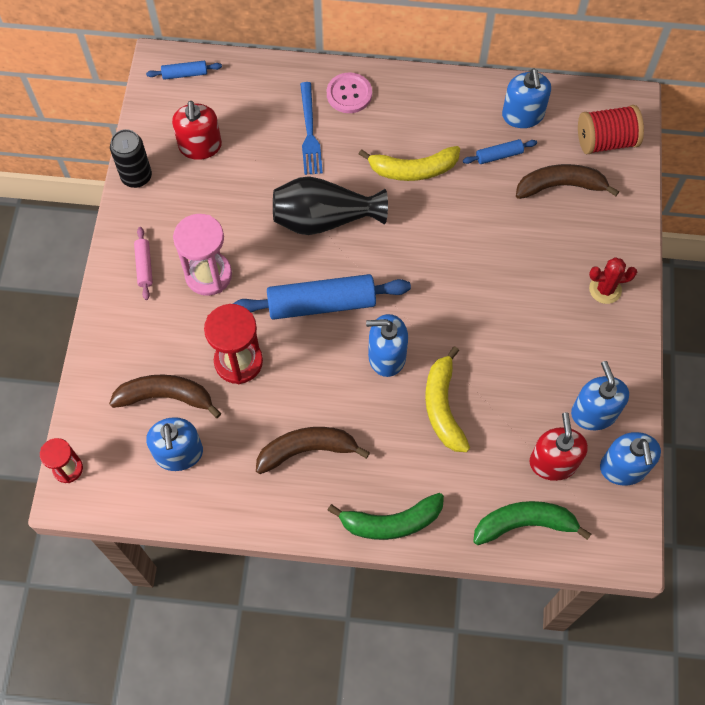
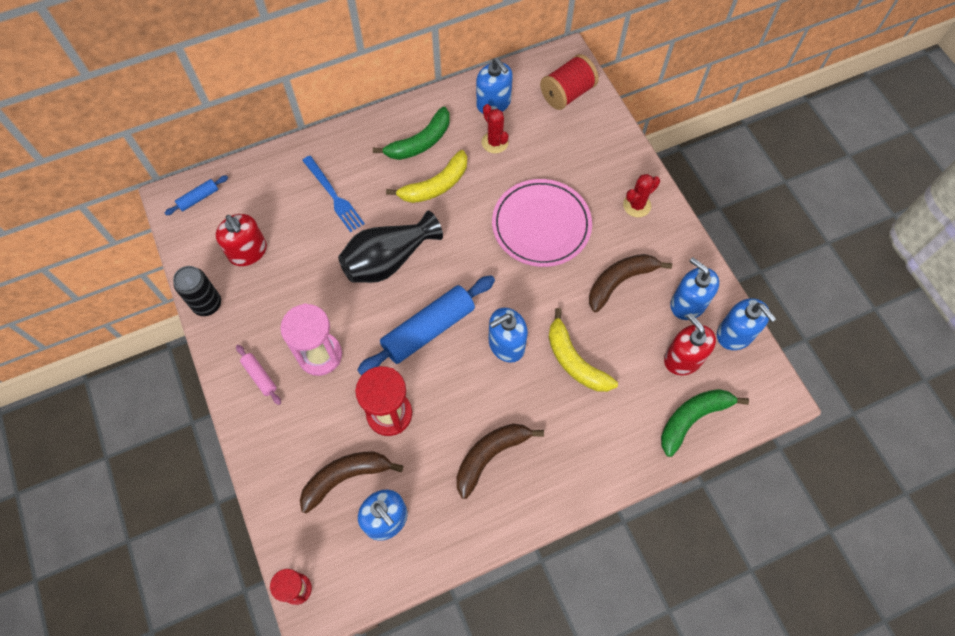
camera: 30 degrees left, 0 degrees up
(349, 94) = (347, 150): pink button -> none
(391, 522) = (592, 476): green banana -> green banana (420, 142)
(493, 260) = (541, 225): none -> pink plate
(499, 155) = (494, 142): blue rolling pin -> red cactus
(560, 186) = (555, 143): brown banana -> brown banana (620, 281)

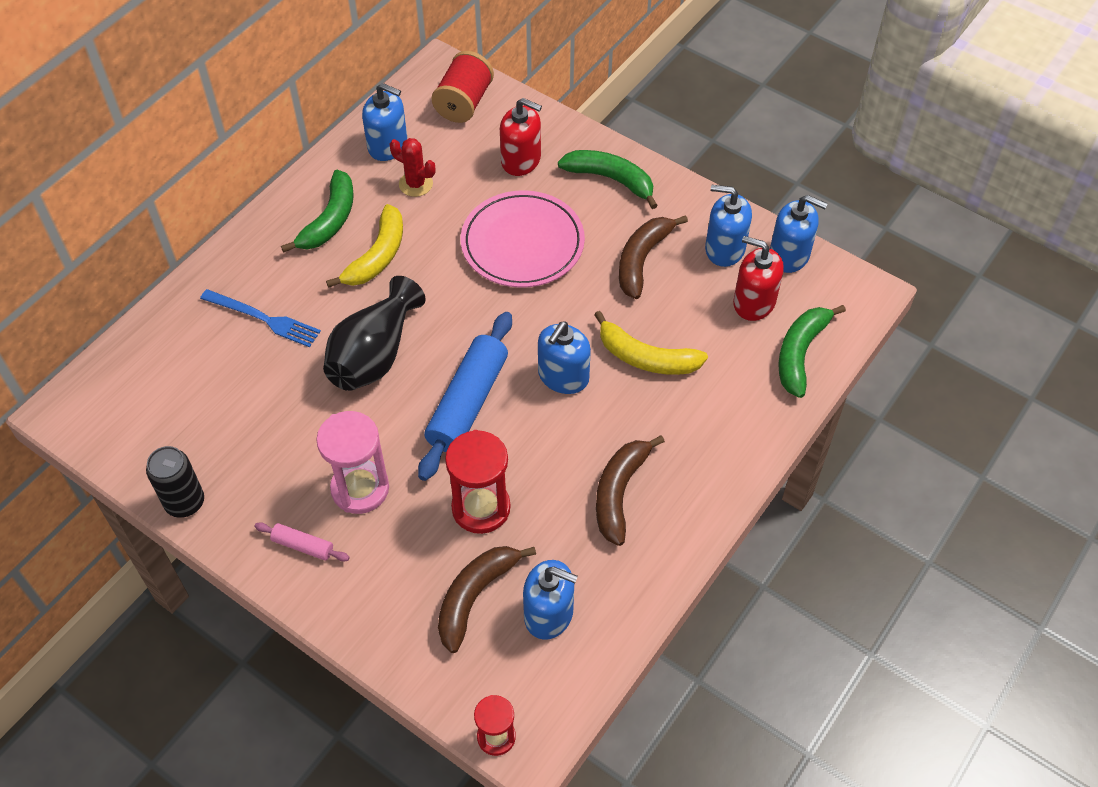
camera: 30 degrees left, 10 degrees down
(198, 198) = (95, 396): blue rolling pin -> none
(248, 251) = (198, 424): red soap dispenser -> red soap dispenser (521, 160)
(637, 205) = (611, 179): red cactus -> green banana

